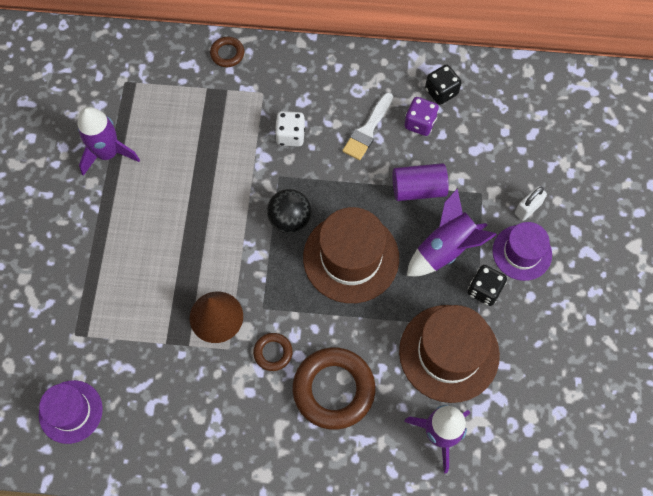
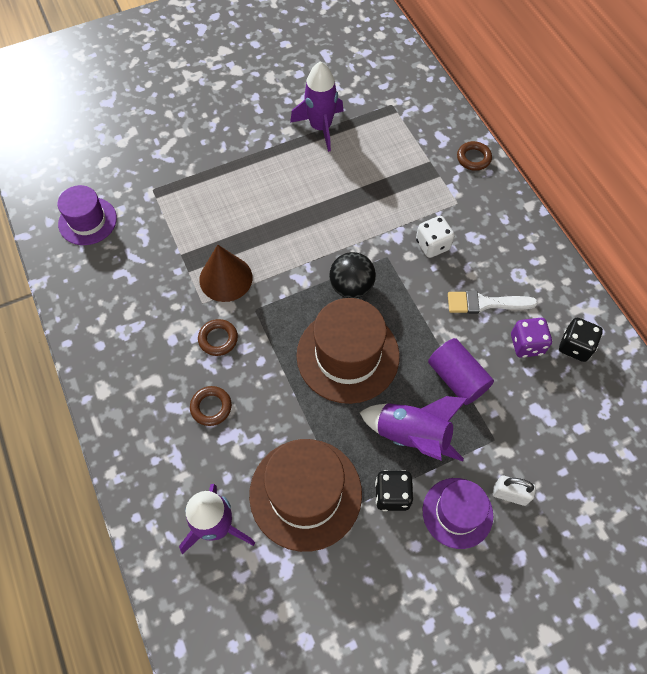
camera: 60 degrees right, 5 degrees down
(333, 389) = (211, 407): brown ring -> brown ring, size x0.48

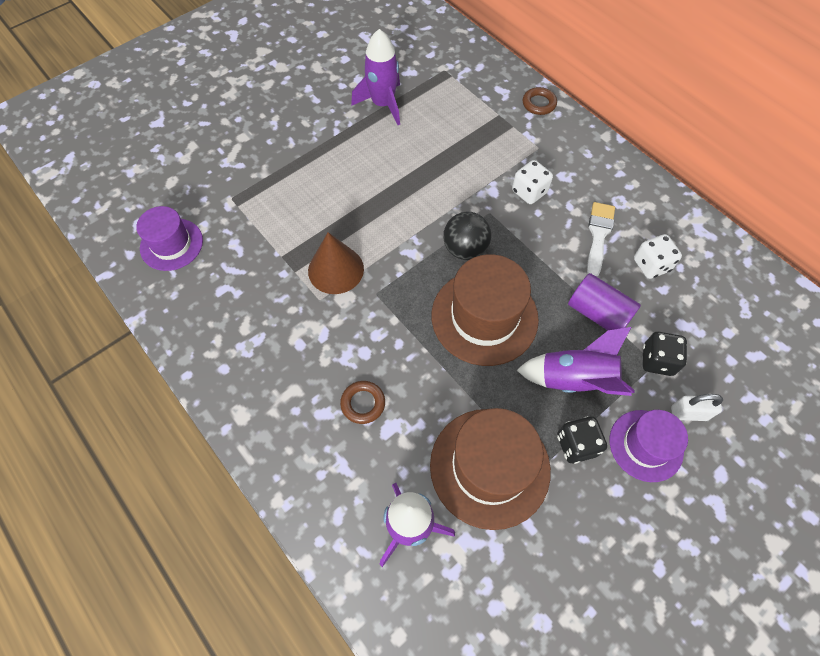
camera: 15 degrees left, 0 degrees up
(218, 339) = (348, 332): brown ring -> none
(485, 303) = (598, 235): white brush -> white brush turned 120 degrees clockwise
(526, 344) = (651, 265): purple dice -> white dice
(575, 346) = (696, 256): black dice -> black dice (657, 360)

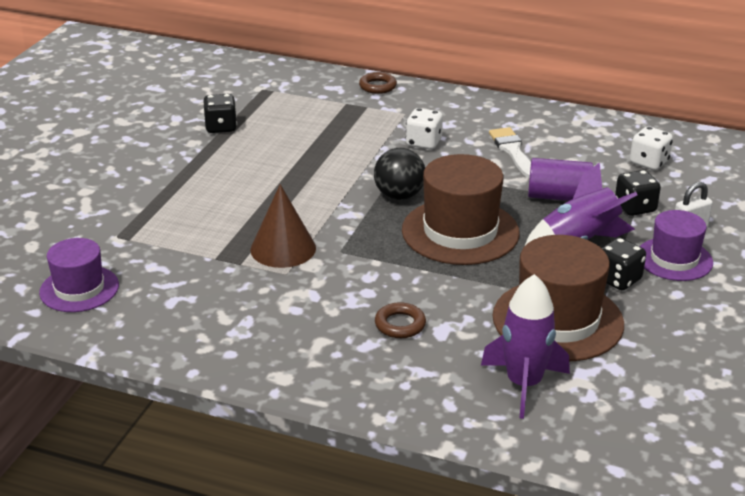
camera: 30 degrees left, 30 degrees down
(383, 104) = (221, 127): purple rocket -> black dice
(651, 265) = (574, 154): white dice -> white dice (649, 163)

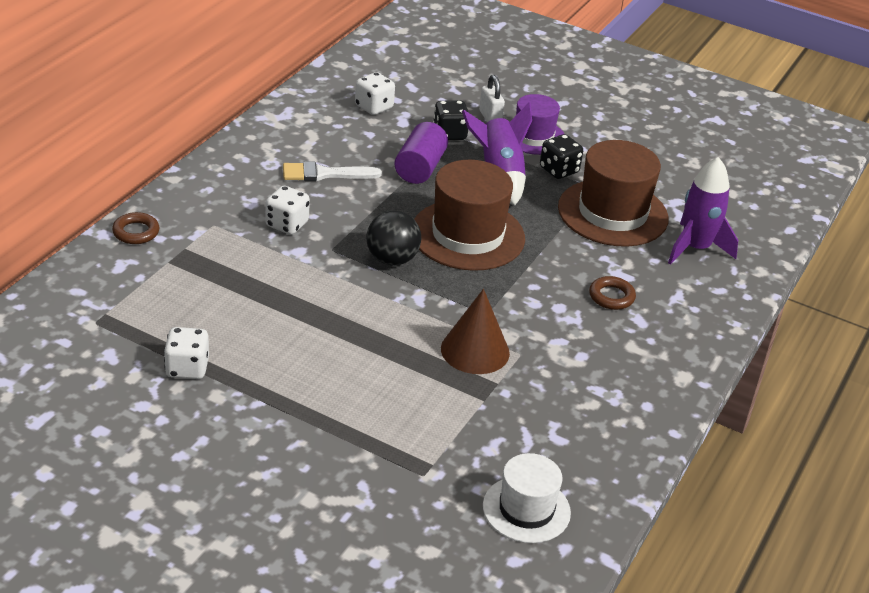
camera: 85 degrees left, 5 degrees up
(79, 289) = (526, 509): purple hat -> white hat
(221, 127) = (187, 368): black dice -> white dice

